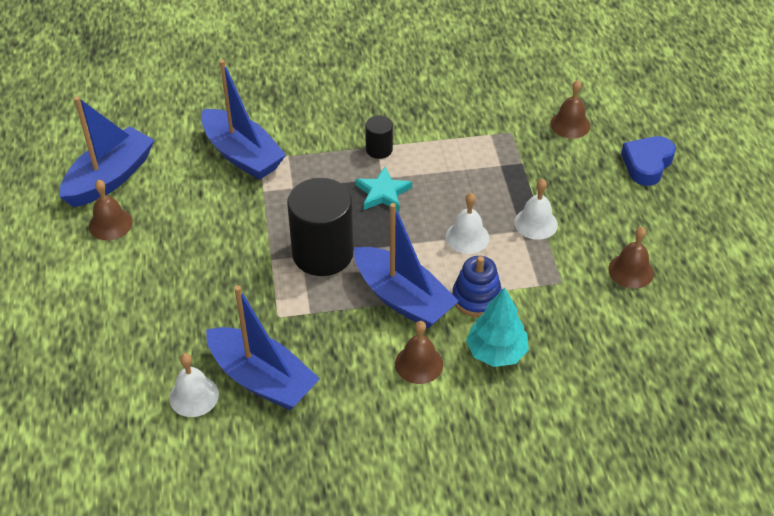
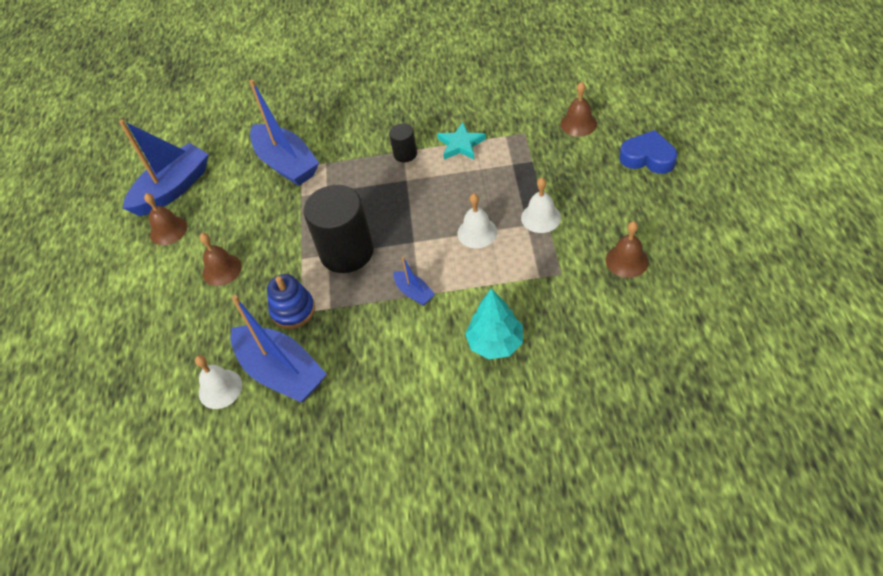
camera: 10 degrees right, 5 degrees up
(383, 193) = (405, 194): turquoise star -> turquoise star (461, 144)
(403, 298) = (414, 292): blue boat -> blue boat, size x0.46
(419, 364) = (423, 355): brown bell -> brown bell (222, 269)
(476, 298) = (481, 290): blue stacking toy -> blue stacking toy (293, 310)
(647, 164) = (648, 158): blue heart -> blue heart turned 75 degrees clockwise

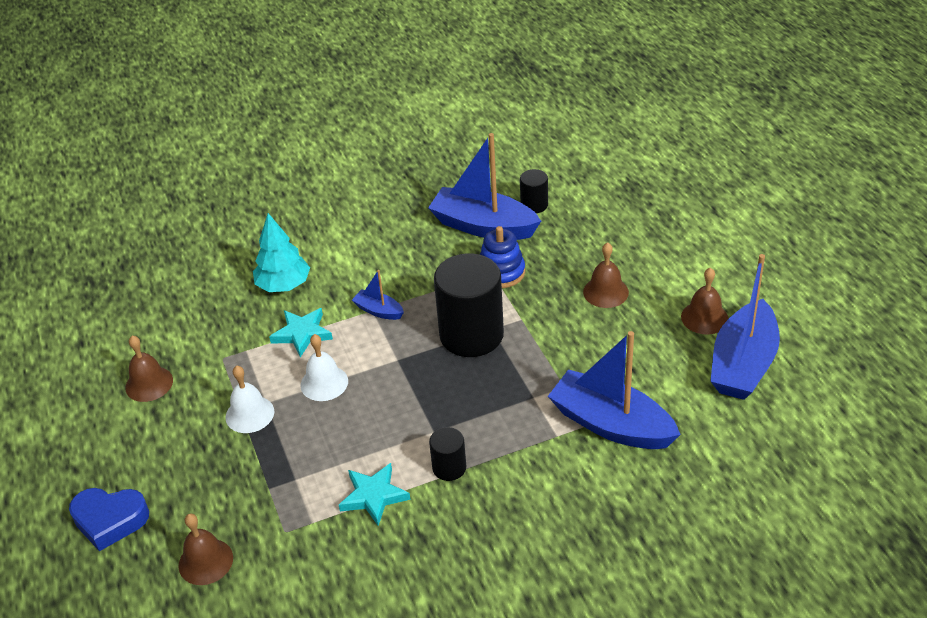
camera: 160 degrees right, 10 degrees down
(220, 388) = (534, 205): white bell -> black cylinder
(486, 283) = (302, 334): none -> turquoise star

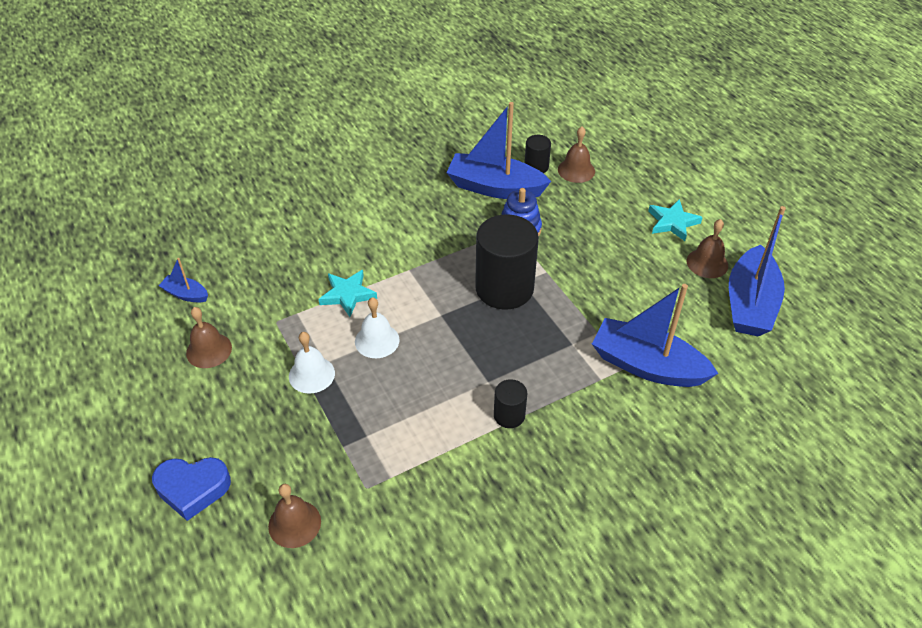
camera: 10 degrees left, 5 degrees up
(284, 285) = (322, 249): turquoise tree -> none
(374, 496) = (444, 447): turquoise star -> turquoise star (672, 222)
(378, 311) = (415, 269): blue boat -> blue boat (186, 294)
(605, 292) = (616, 243): brown bell -> brown bell (576, 170)

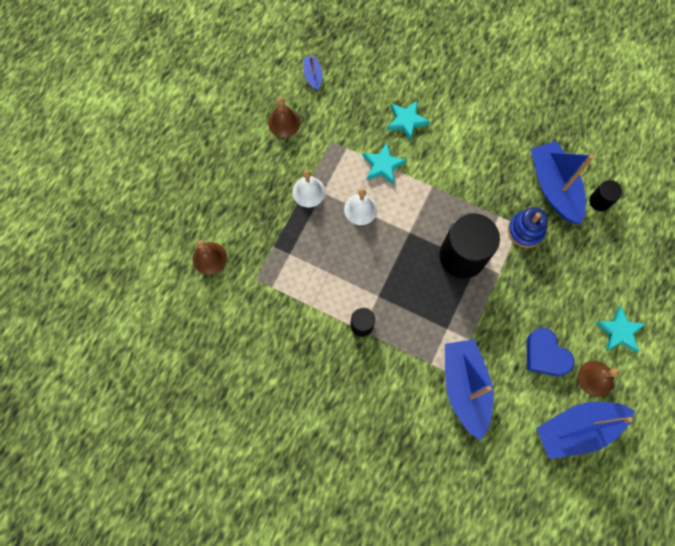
camera: 55 degrees right, 25 degrees up
(192, 489) = (194, 190): blue heart -> blue heart (545, 355)
(320, 249) = (406, 121): none -> turquoise star
(576, 170) = (620, 231): brown bell -> none

